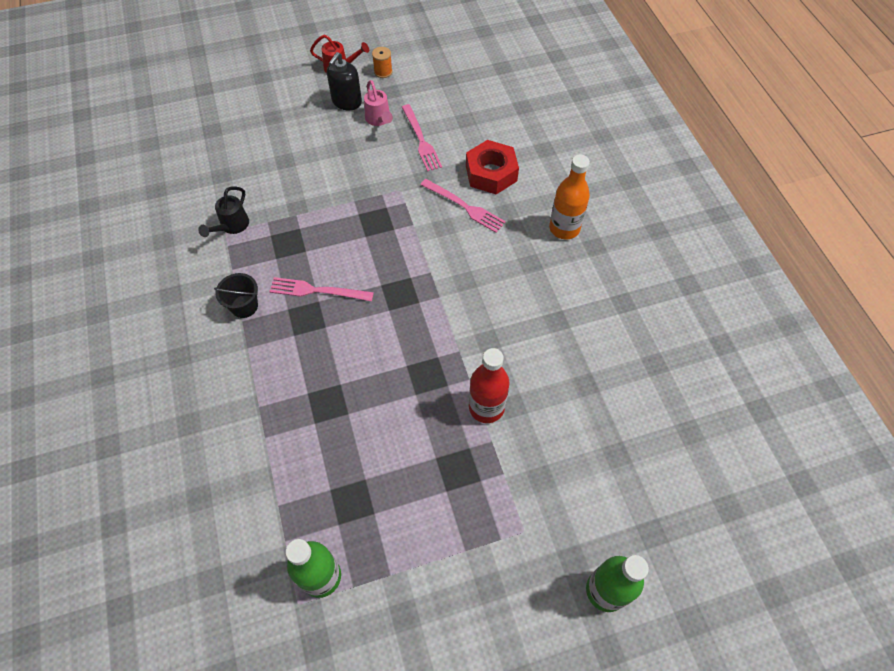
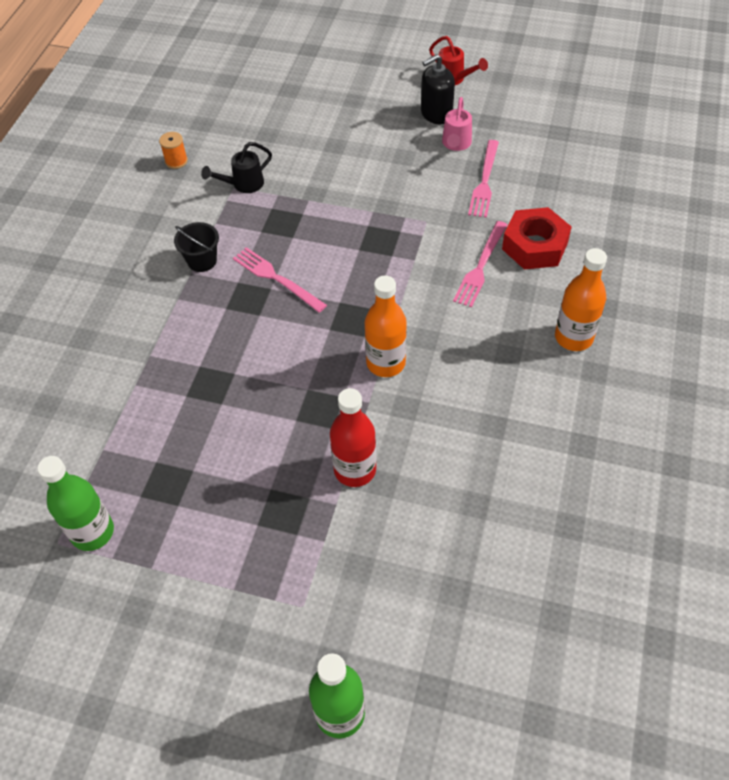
camera: 35 degrees right, 5 degrees down
(383, 72) = (495, 99): orange spool -> orange spool (176, 161)
(449, 314) = (386, 363): none -> orange bottle
(464, 207) = (480, 266): pink fork -> pink fork turned 45 degrees clockwise

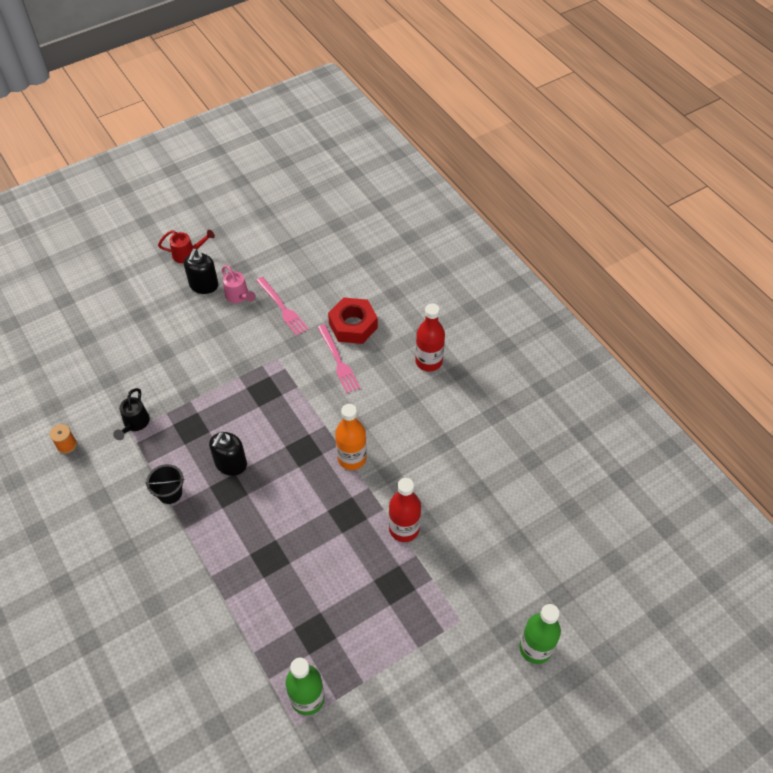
camera: 50 degrees left, 0 degrees up
(276, 278) = (231, 464): pink fork -> black soap dispenser
(573, 337) = (428, 361): orange bottle -> red bottle

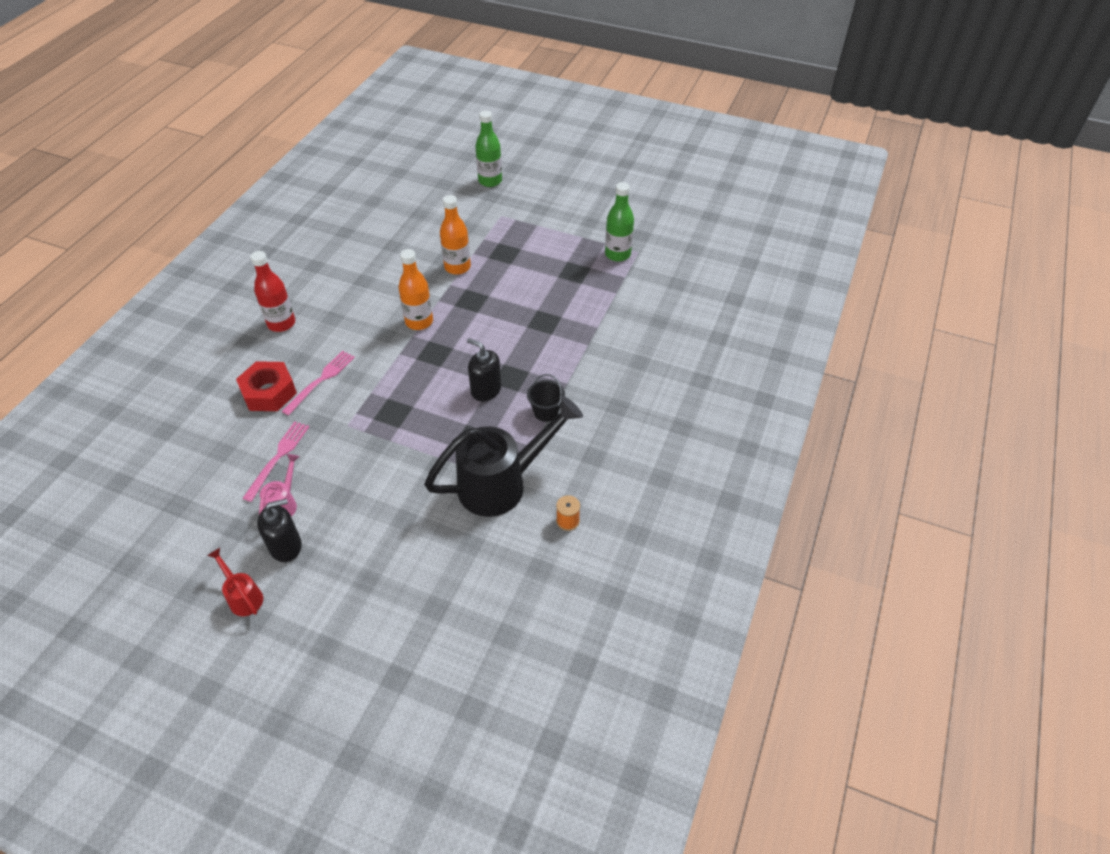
camera: 125 degrees left, 5 degrees down
(135, 424) = (503, 483): black watering can -> black watering can, size x2.22
(231, 464) = (486, 390): black soap dispenser -> black soap dispenser turned 135 degrees counterclockwise
(404, 529) = (457, 267): red bottle -> orange bottle

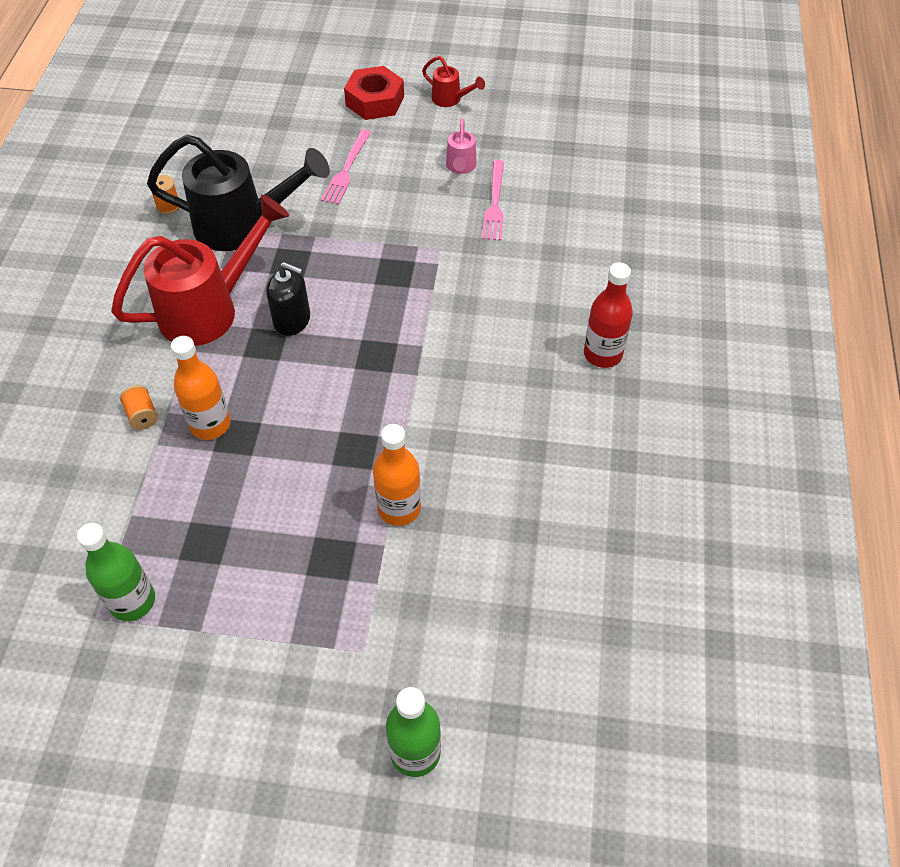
camera: 165 degrees right, 5 degrees up
(269, 392) = (553, 265): red nut -> red nut (375, 101)
(286, 546) = (436, 137): black soap dispenser -> none
(321, 381) = (501, 290): pink fork -> pink fork (346, 170)
(419, 322) = (417, 397): orange bottle -> orange bottle (210, 424)
(503, 483) = (243, 225): black watering can -> black watering can turned 135 degrees counterclockwise
(546, 412) = (210, 309): black bucket -> red watering can
(605, 346) = (142, 415): none -> orange spool

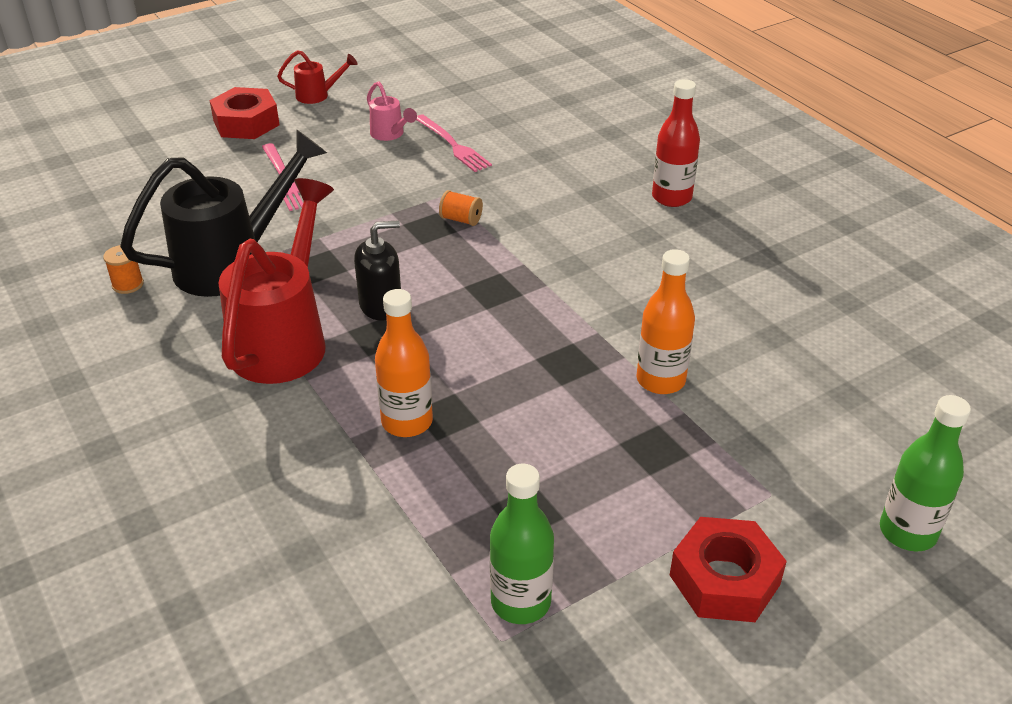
camera: 40 degrees left, 15 degrees down
(142, 415) = (325, 455): orange spool -> orange spool (461, 219)
(259, 685) = (724, 580): none -> red nut

